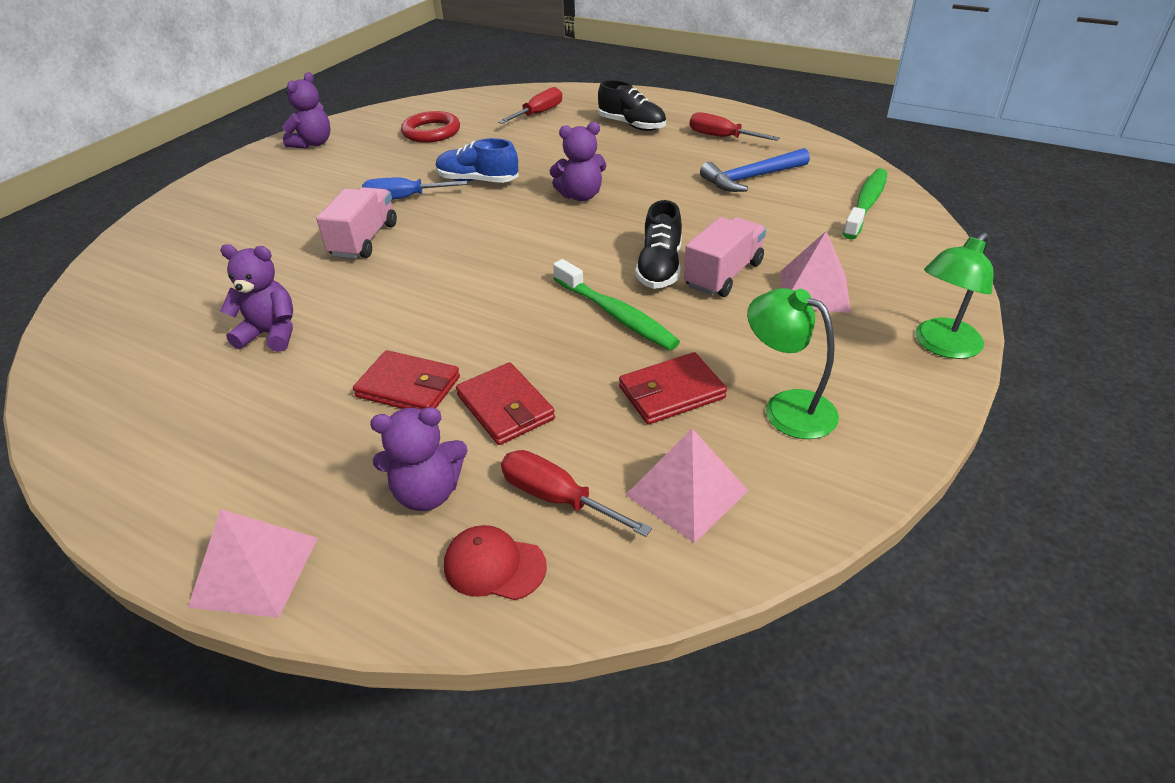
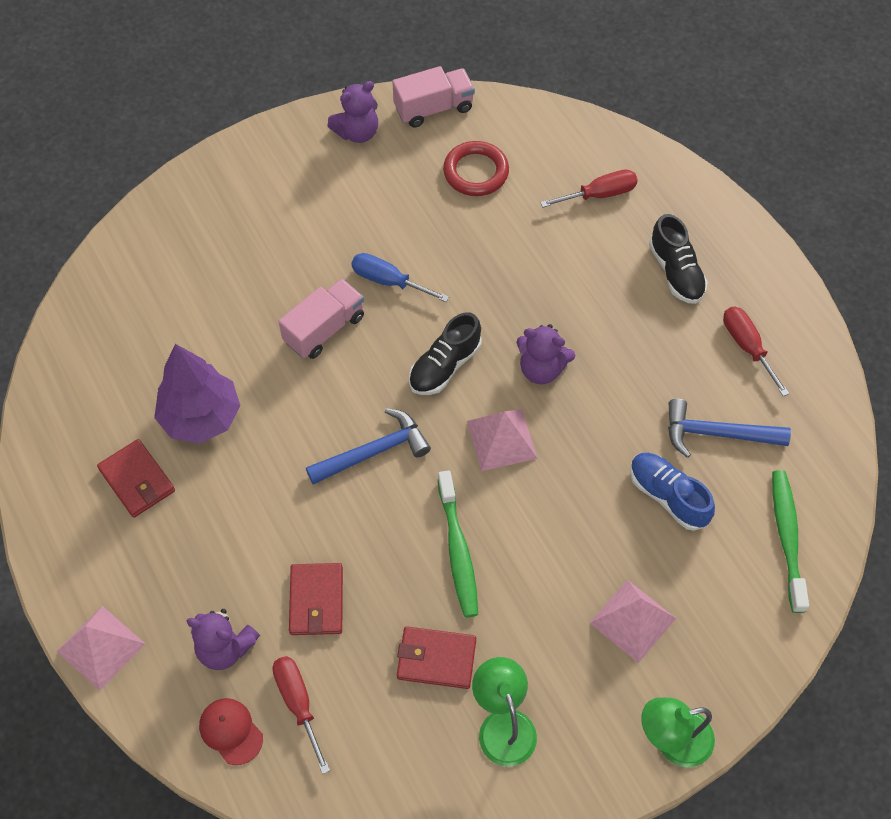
camera: 30 degrees right, 20 degrees up
(271, 334) = (201, 417): purple teddy bear -> purple tree
(408, 387) = (265, 538): red wallet -> red wallet (137, 480)
(476, 288) = (374, 451): none -> blue hammer
(477, 181) = (467, 289): blue shoe -> blue shoe (668, 496)
(659, 268) = (533, 514): black shoe -> black shoe (444, 366)
(686, 492) = (379, 752): pink pyramid -> pink pyramid (502, 439)
(723, 275) = (577, 555): pink truck -> pink truck (433, 108)
(866, 204) = (787, 537): green toothbrush -> green toothbrush turned 60 degrees counterclockwise

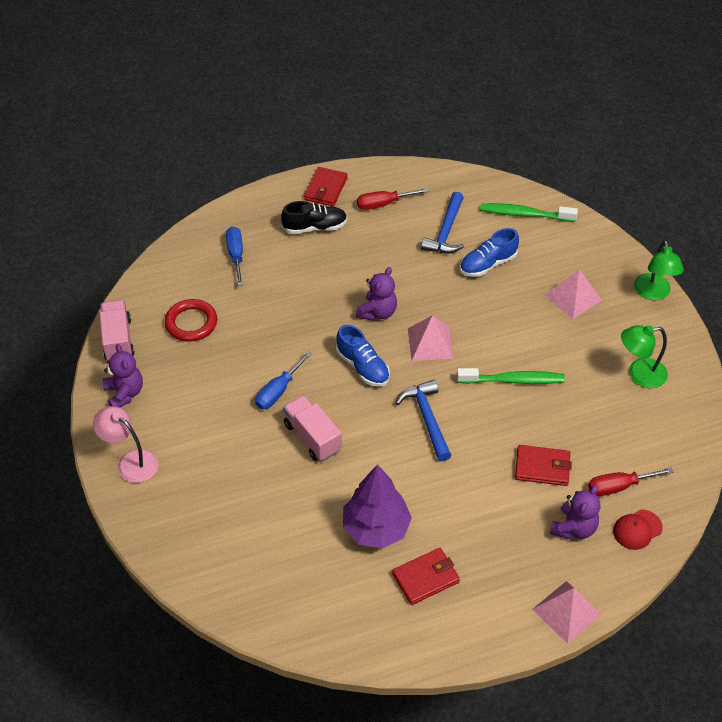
camera: 80 degrees left, 10 degrees down
(264, 160) = (131, 461): none -> pink lamp
(436, 659) = (591, 403): red wallet -> red wallet (325, 189)
(444, 366) = (363, 367): black shoe -> blue shoe
(599, 194) = (236, 255): red screwdriver -> blue screwdriver

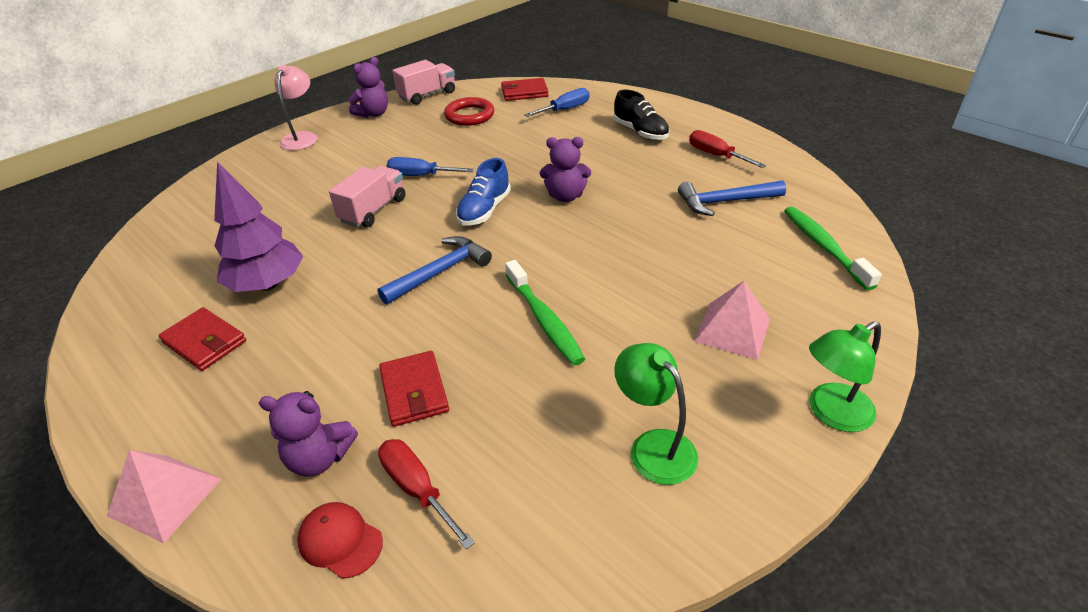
camera: 65 degrees right, 10 degrees down
(325, 189) = (695, 122): red wallet -> red wallet (524, 92)
(430, 343) = (551, 241): pink pyramid -> none
(487, 264) = (710, 244): blue shoe -> none

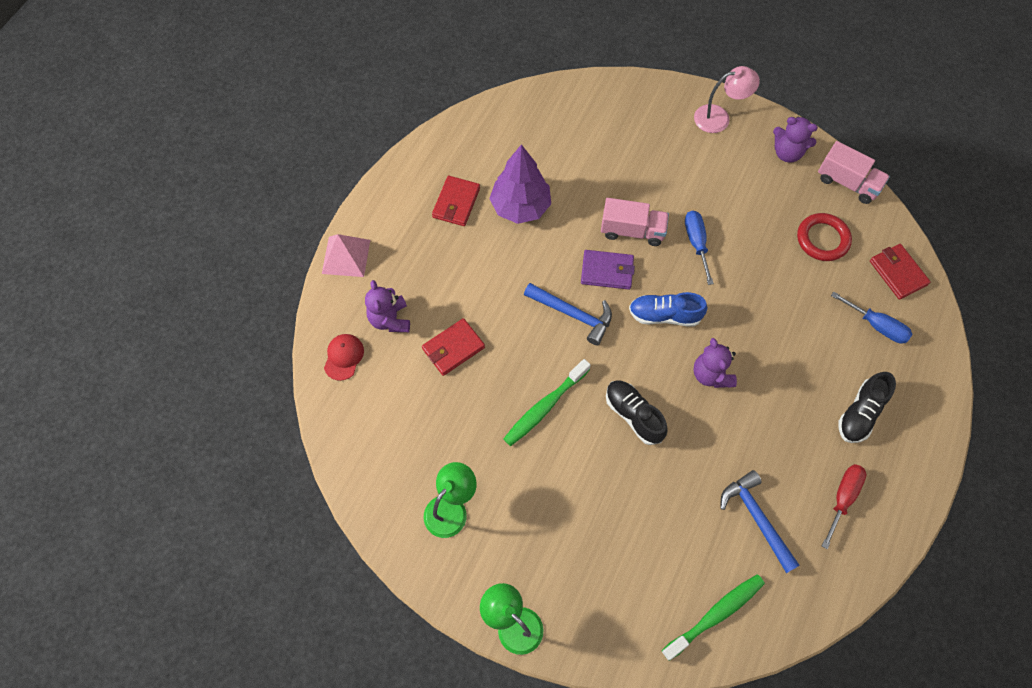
camera: 70 degrees right, 25 degrees up
(406, 236) = (607, 271): none -> purple wallet
(417, 489) = (384, 381): red screwdriver -> none
(586, 254) = (633, 415): none -> black shoe
(732, 330) = (577, 545): pink pyramid -> none

